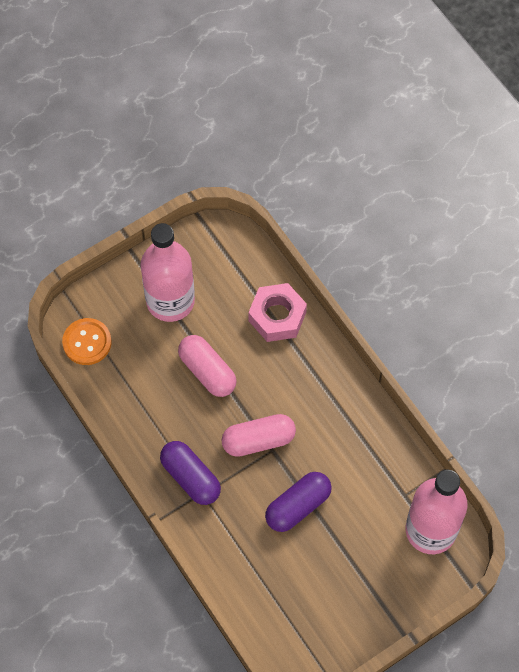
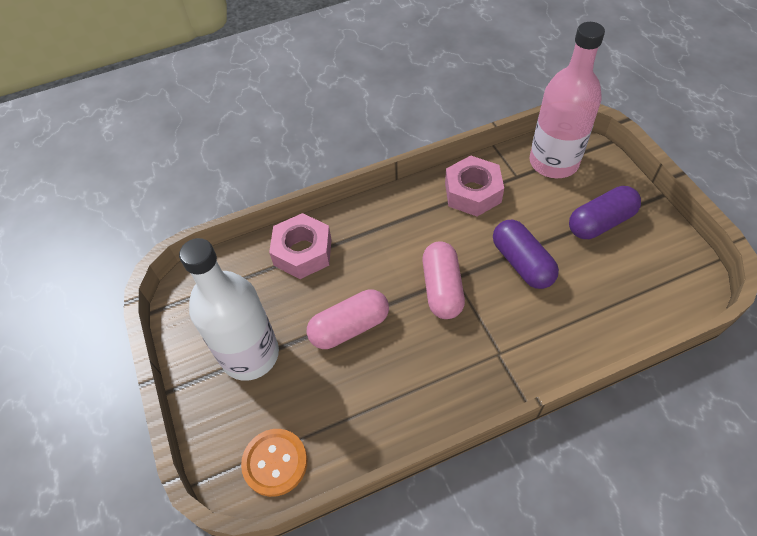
camera: 75 degrees left, 10 degrees down
(170, 301) = (250, 354): pink bottle -> white bottle
(190, 477) = (478, 363): purple capsule -> purple capsule (600, 222)
(375, 455) = (473, 192): none -> pink nut

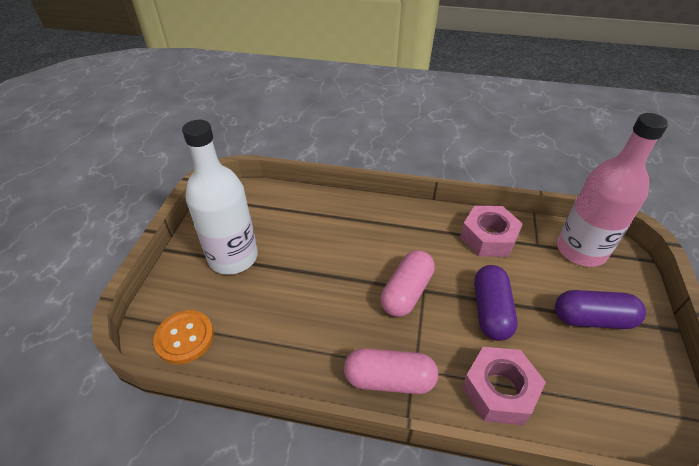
camera: 30 degrees right, 10 degrees down
(302, 252) = (324, 212): pink nut -> pink nut (499, 390)
(349, 327) = (314, 279): pink capsule -> pink capsule (389, 379)

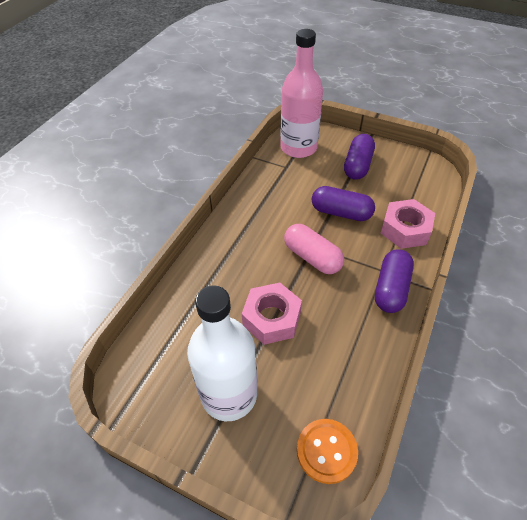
camera: 75 degrees left, 5 degrees up
(389, 379) = (391, 289): pink capsule -> purple capsule
(488, 237) = (270, 190): pink nut -> pink nut (272, 318)

